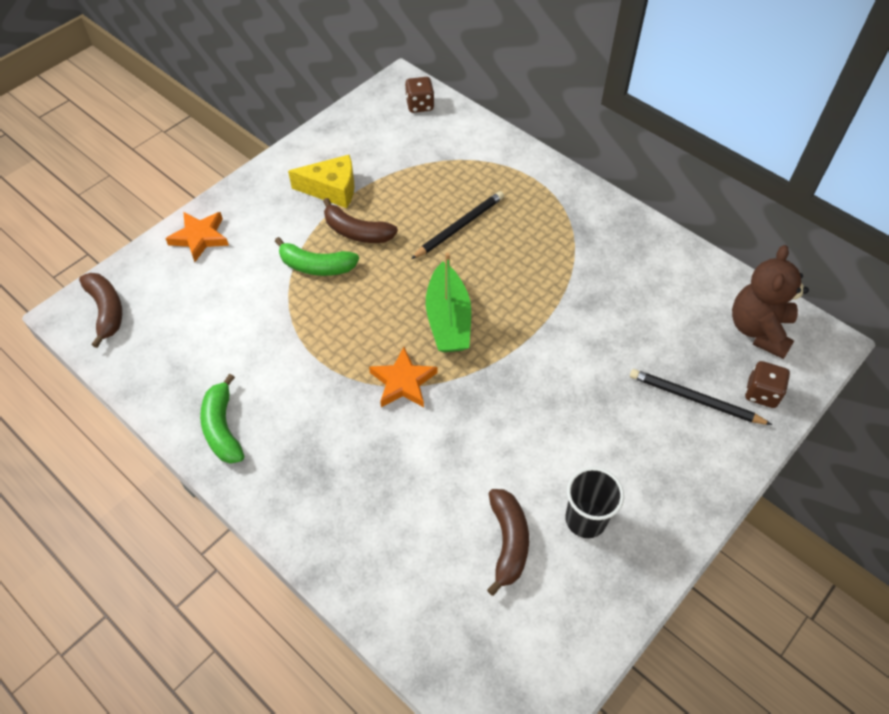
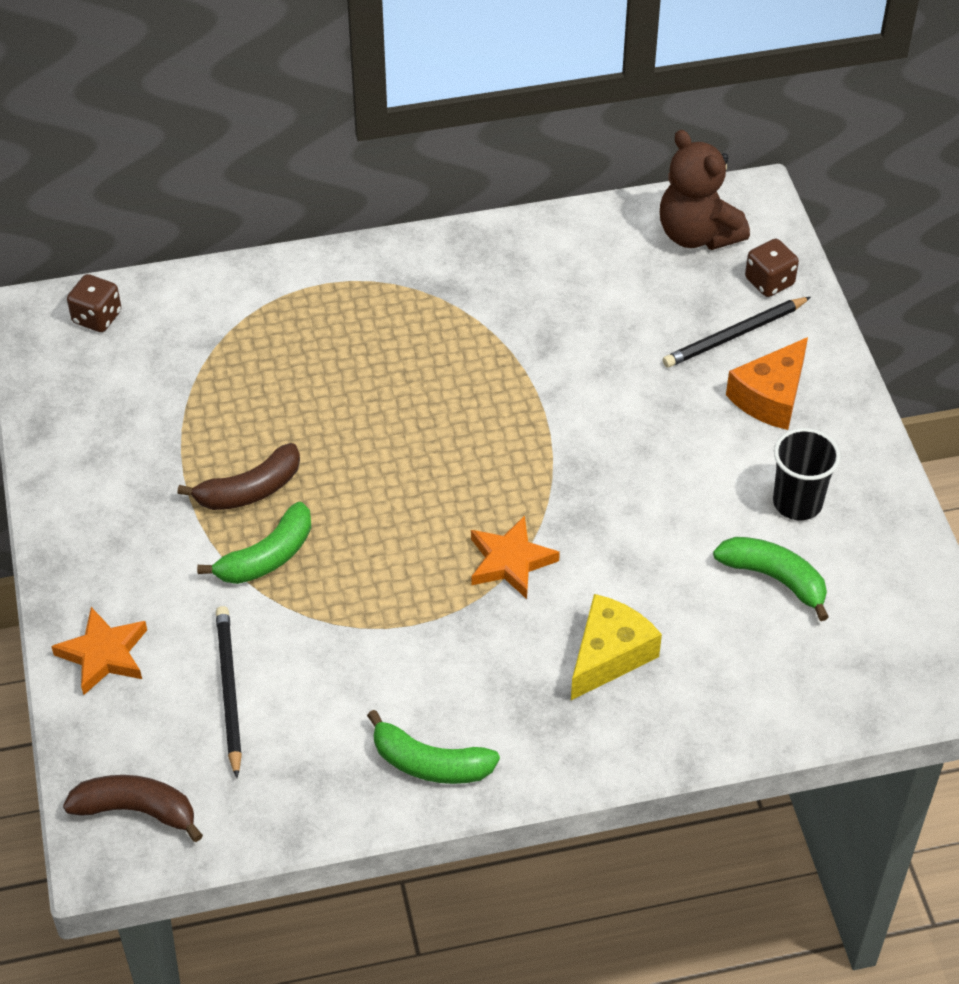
camera: 55 degrees left, 5 degrees down
(332, 189) = (154, 478): yellow cheese -> yellow cheese (609, 655)
(448, 319) = (460, 475): green boat -> none
(459, 226) = (335, 390): black pencil -> black pencil (229, 690)
(508, 542) = (774, 578): brown banana -> green banana
(662, 451) = (770, 397): none -> orange cheese

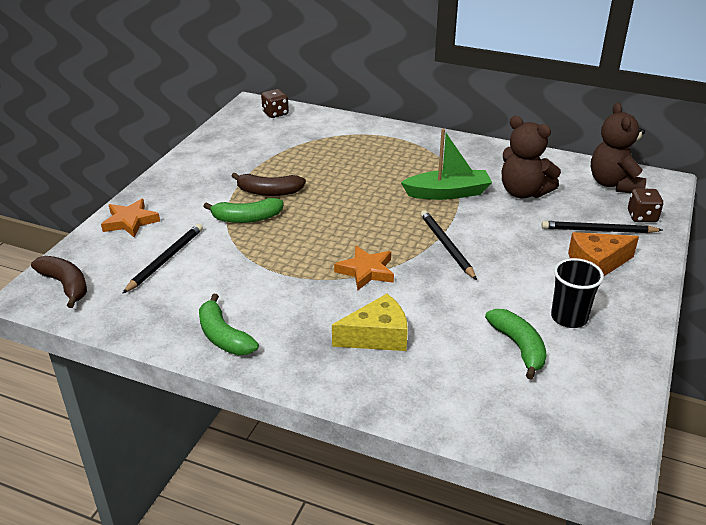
camera: 35 degrees right, 15 degrees down
(499, 363) = (447, 193): none -> green boat
(573, 463) = (446, 246): none -> black pencil
(596, 310) = (523, 192): none -> brown teddy bear

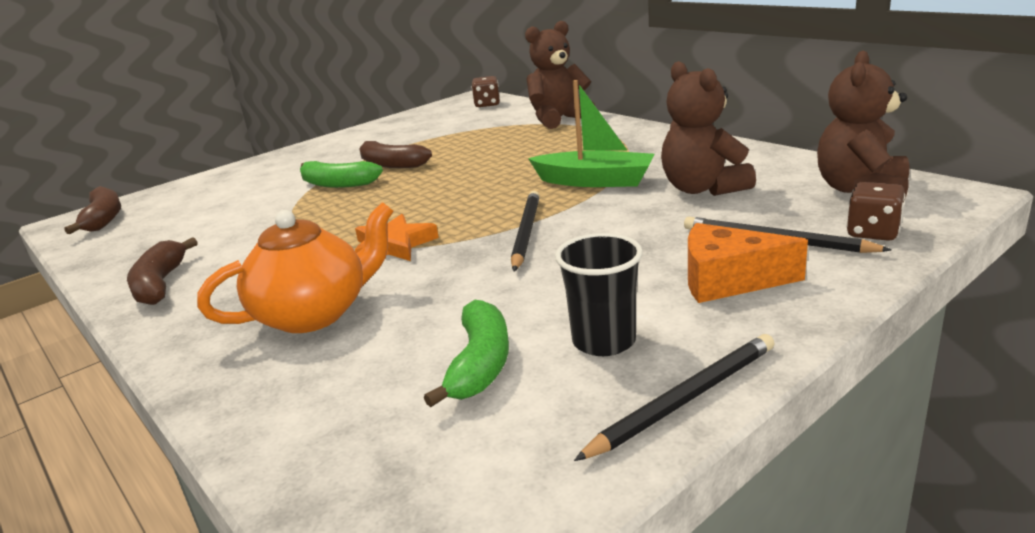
camera: 30 degrees right, 10 degrees down
(130, 221) = (231, 176): orange star -> none
(166, 259) = (214, 209): black pencil -> black pencil (685, 399)
(223, 336) = (160, 284): green banana -> brown banana
(357, 129) = (558, 119): none -> brown teddy bear
(377, 336) = (314, 314): yellow cheese -> orange teapot

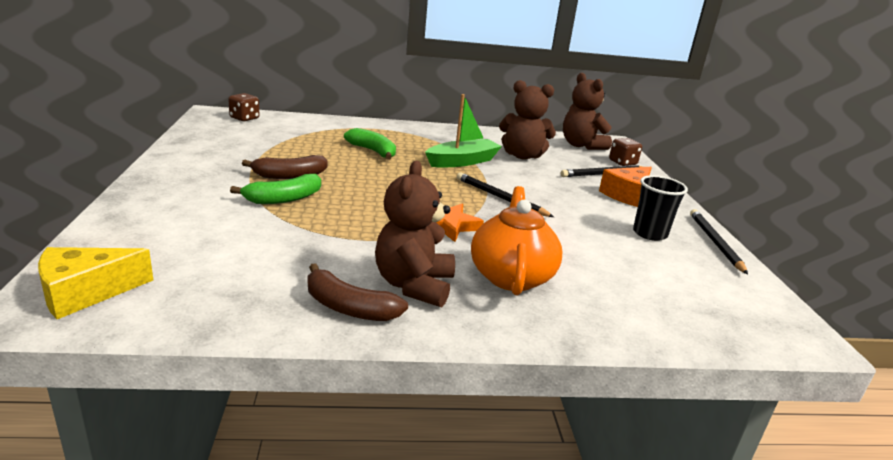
camera: 60 degrees left, 0 degrees up
(104, 219) = (85, 293): brown banana -> yellow cheese
(480, 364) = (637, 261): green banana -> green banana (373, 151)
(558, 119) = (337, 125): brown teddy bear -> brown teddy bear (414, 285)

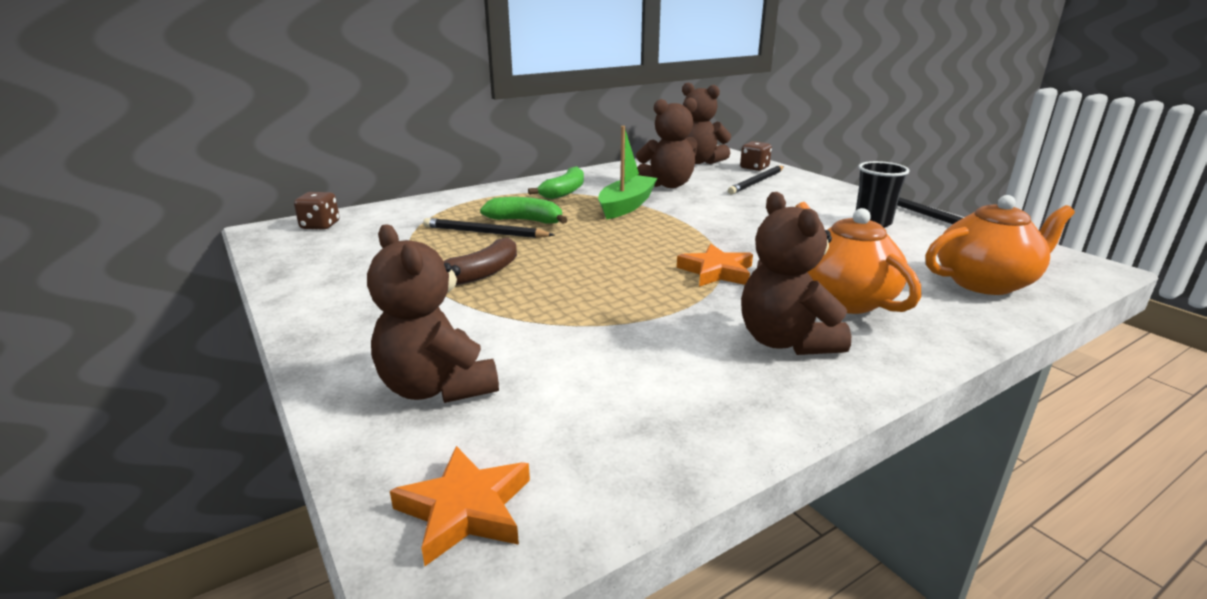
camera: 25 degrees left, 0 degrees up
(85, 293) = (465, 509): yellow cheese -> orange star
(165, 229) = (437, 387): none -> brown teddy bear
(284, 199) = (516, 301): green banana -> green banana (564, 192)
(349, 308) = (770, 390): brown banana -> none
(500, 198) = (714, 230): black pencil -> black pencil (484, 232)
(627, 195) = (804, 195): orange cheese -> none
(663, 309) = (985, 282): none -> orange teapot

